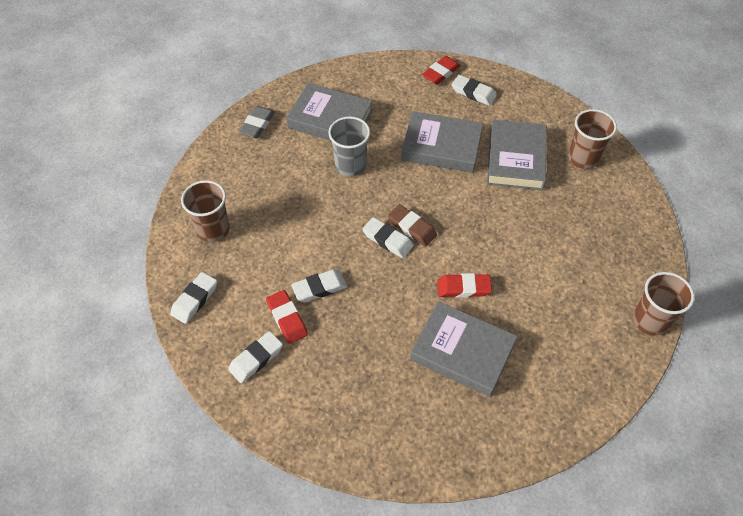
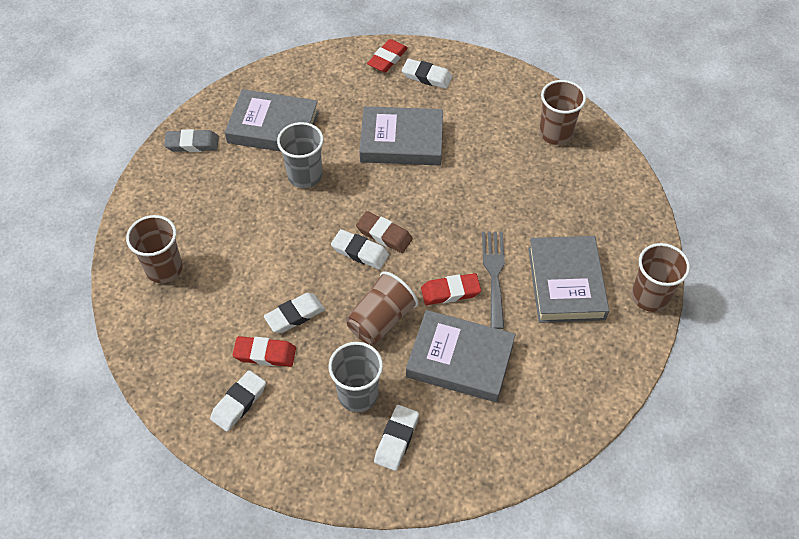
camera: 10 degrees left, 0 degrees up
(194, 300) = (158, 349): white eraser -> white eraser (396, 439)
(257, 125) = (192, 144): grey eraser -> grey eraser turned 75 degrees clockwise
(287, 318) = (265, 354): red eraser -> red eraser turned 45 degrees counterclockwise
(363, 369) = (358, 394): none -> grey cup
(396, 304) = (381, 320): none -> brown cup
(506, 277) = (494, 274): none -> grey fork
(516, 159) = (484, 144): grey book -> grey book (566, 283)

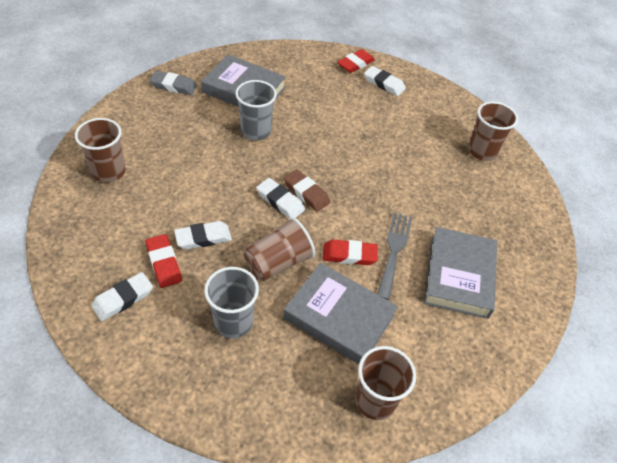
camera: 10 degrees right, 5 degrees down
(265, 354) = (164, 263): red eraser -> red eraser turned 45 degrees clockwise
(396, 439) = (254, 374): white eraser -> none
(401, 141) = (346, 125): grey book -> none
(649, 297) = (536, 309): brown cup -> brown cup (375, 400)

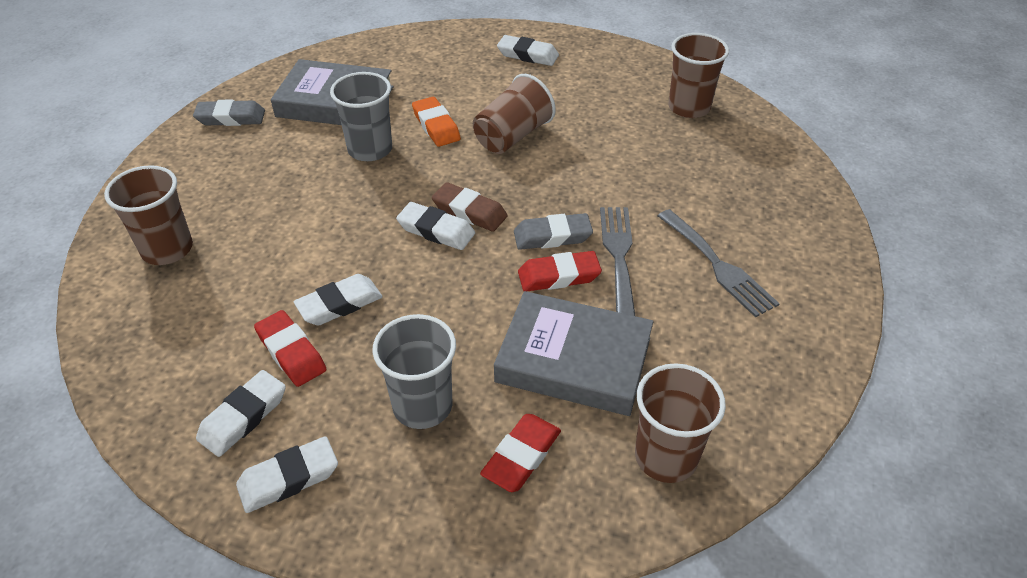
camera: 10 degrees left, 5 degrees down
(138, 347) = (289, 478): none -> white eraser
(278, 262) = (461, 310): brown cup -> brown cup (512, 136)
(304, 124) = (436, 126): none -> orange eraser
(355, 64) = (480, 39): red eraser -> red eraser (521, 456)
(355, 225) = (552, 236): none -> grey eraser
(459, 276) = (718, 266): grey book -> grey fork

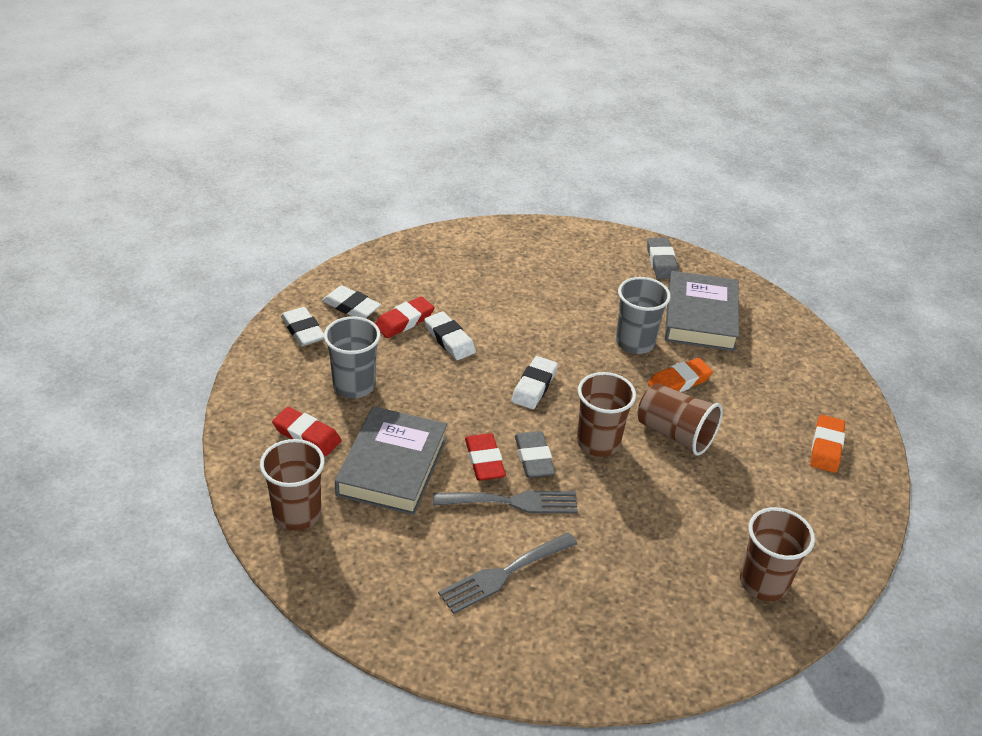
camera: 85 degrees right, 5 degrees down
(167, 249) = (501, 254): brown cup -> brown cup (598, 442)
(469, 211) = (560, 406): brown eraser -> none
(527, 55) = (826, 447): white eraser -> orange eraser

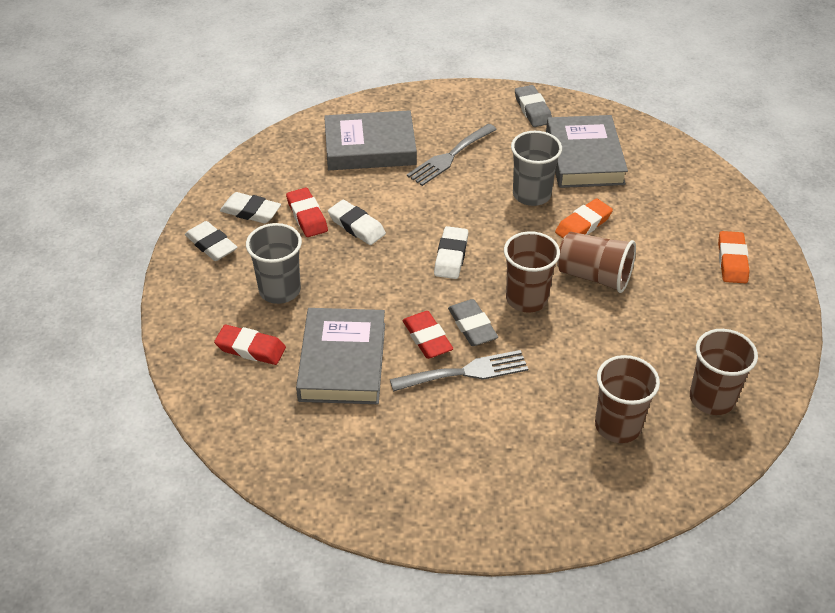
camera: 10 degrees left, 5 degrees up
(297, 514) = (267, 427): brown cup -> brown cup (618, 426)
(404, 321) = (307, 216): red eraser -> red eraser turned 60 degrees counterclockwise
(487, 268) = (370, 147): none -> grey book
(503, 574) = (478, 442): grey fork -> grey fork (449, 157)

